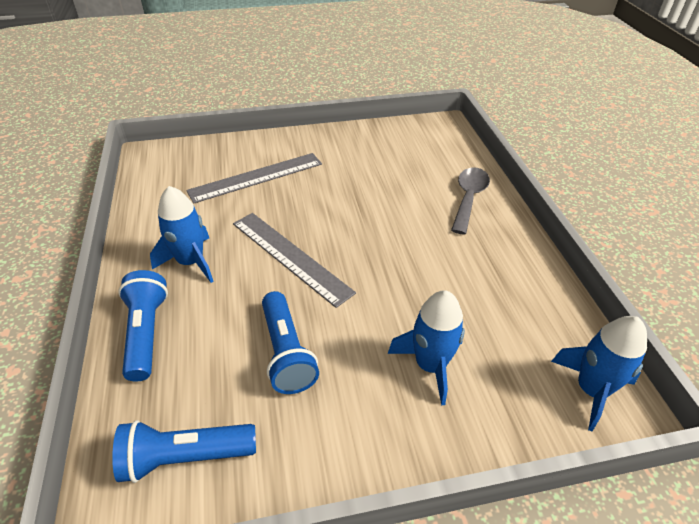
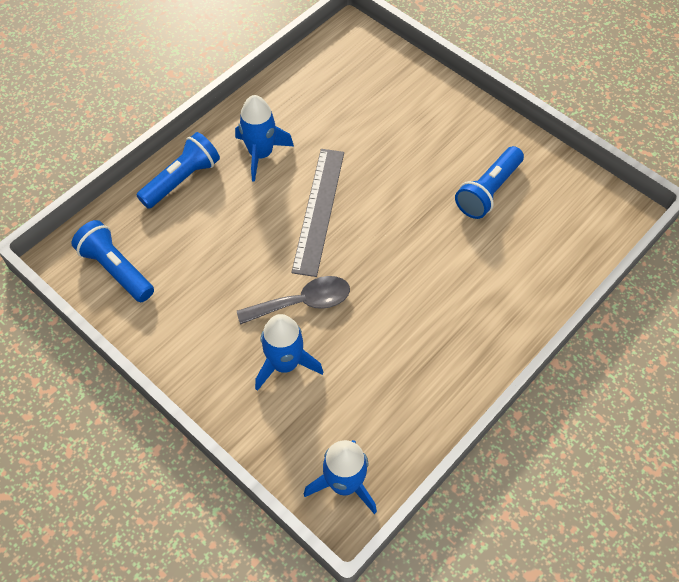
camera: 55 degrees right, 15 degrees up
(256, 177) = (390, 122): grey ruler -> none
(286, 353) = (227, 269): blue flashlight -> blue flashlight (488, 191)
(468, 198) = (511, 295): grey spoon -> grey spoon (303, 302)

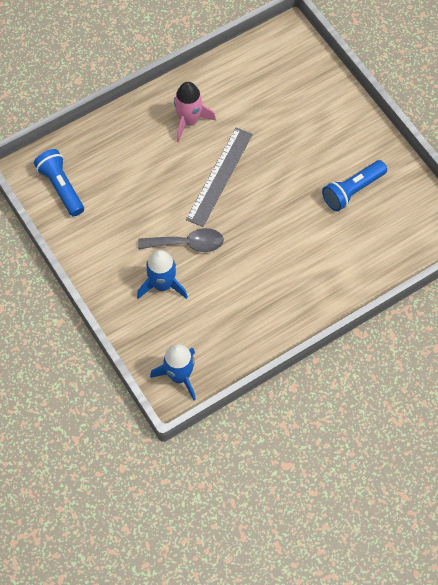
camera: 15 degrees right, 5 degrees up
(182, 179) = (125, 128): blue flashlight -> none
(261, 154) = (189, 121): blue rocket -> pink rocket

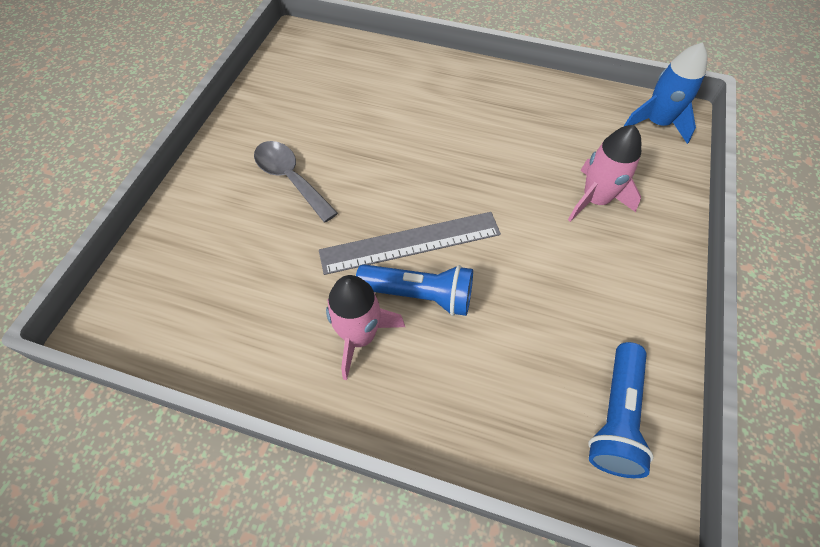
camera: 130 degrees left, 5 degrees down
(162, 285) = (595, 200): blue rocket -> pink rocket
(187, 244) = (525, 212): grey spoon -> grey spoon (290, 178)
(352, 191) = (315, 120): blue flashlight -> blue flashlight (420, 295)

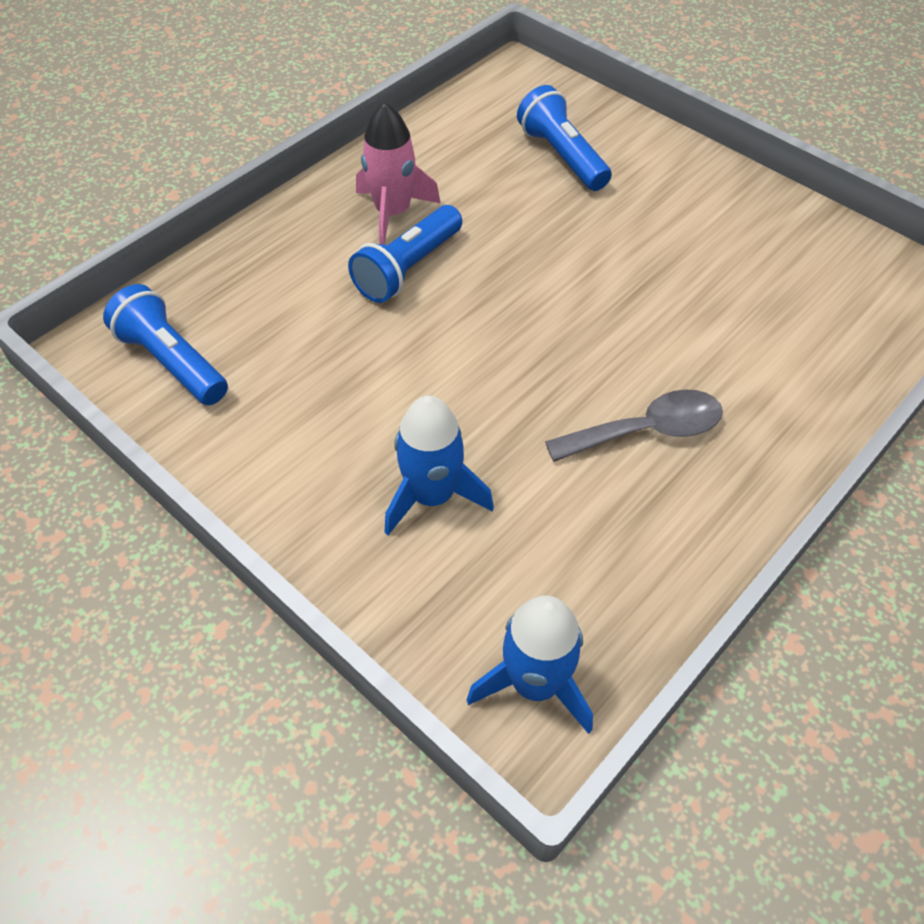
camera: 115 degrees right, 5 degrees down
(234, 242) = (562, 156): none -> blue flashlight
(290, 178) = (632, 214): grey spoon -> grey spoon (647, 431)
(410, 242) = (480, 284): grey ruler -> none
(595, 200) = (432, 496): pink rocket -> blue rocket

